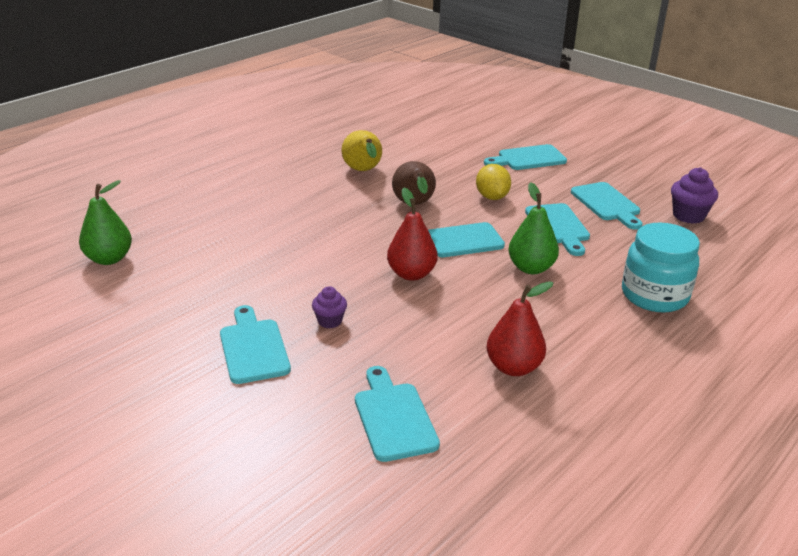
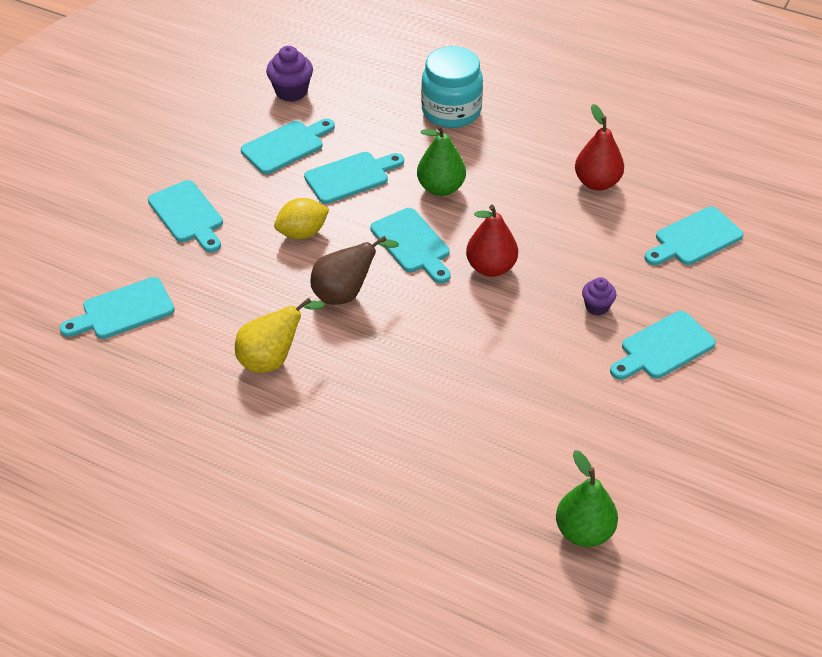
camera: 105 degrees left, 15 degrees up
(438, 131) = (123, 310): none -> turquoise cutting board

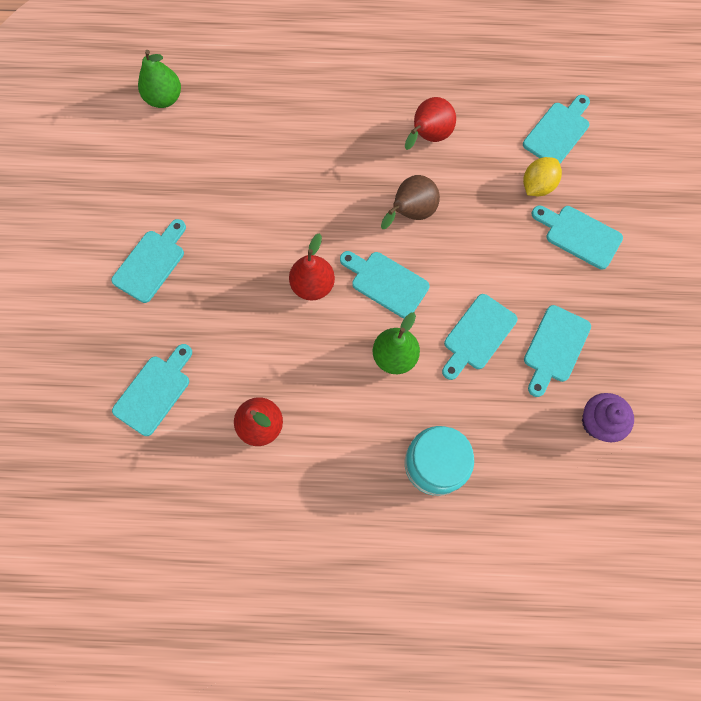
camera: 155 degrees right, 25 degrees up
(272, 359) = (428, 137): yellow pear -> red pear
(302, 233) = (479, 256): yellow lemon -> yellow lemon (537, 186)
(597, 307) = (214, 281): purple cupcake -> none

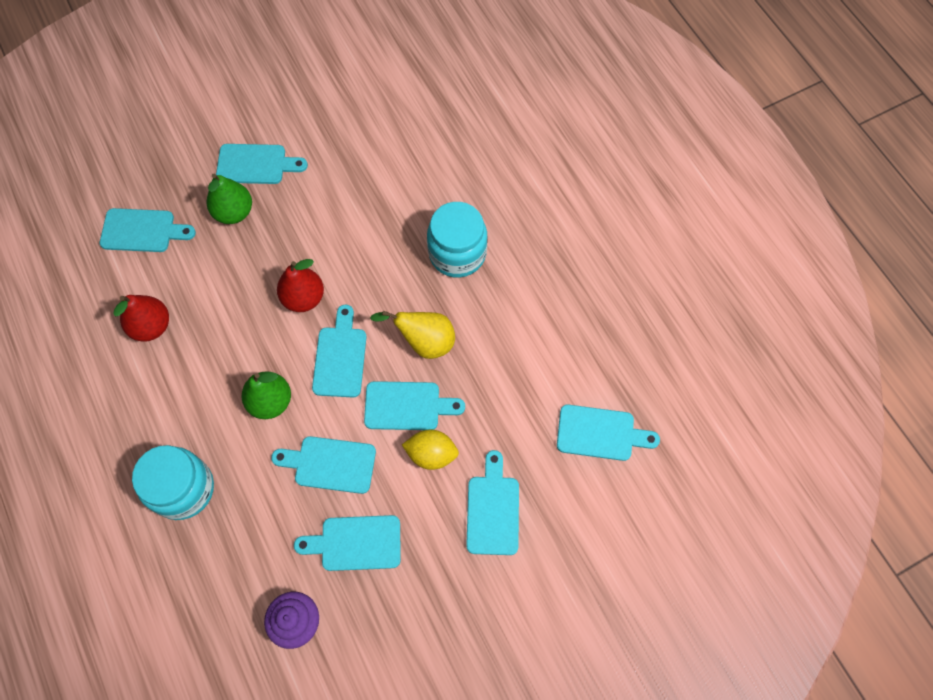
camera: 60 degrees right, 5 degrees down
(164, 98) = (417, 87): green pear -> green pear (234, 212)
(346, 149) = (457, 253): none -> turquoise jar
(411, 213) = (425, 342): brown pear -> yellow pear
(428, 137) = (516, 316): red pear -> none
(459, 253) = (407, 406): none -> turquoise cutting board
(537, 186) = (525, 442): yellow lemon -> yellow lemon (431, 454)

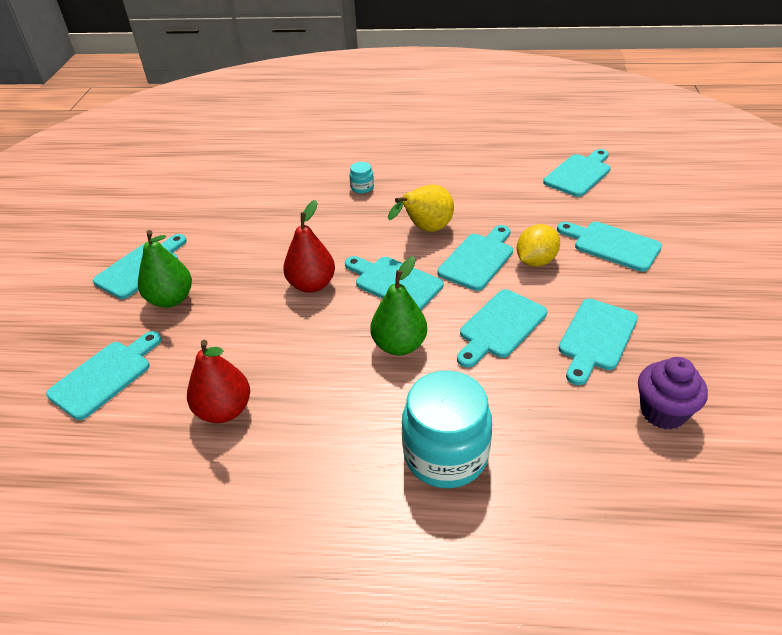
camera: 55 degrees left, 25 degrees down
(457, 253) = (362, 188): turquoise jar -> turquoise jar, size x0.43

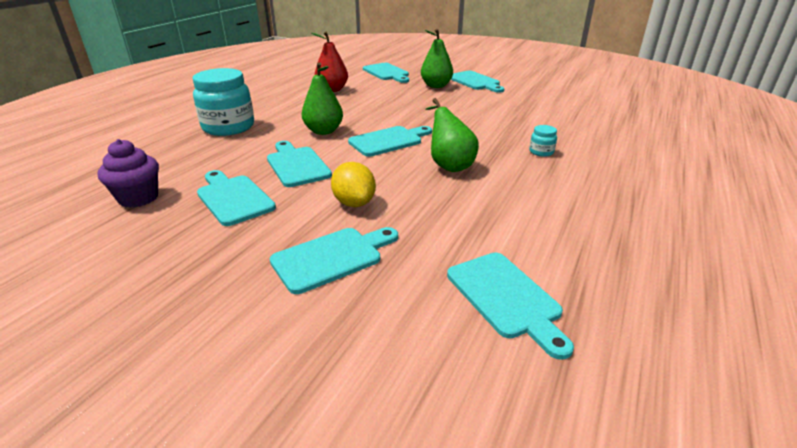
camera: 110 degrees right, 10 degrees down
(312, 285) = (414, 117): red pear -> none
(425, 230) = (449, 165): yellow pear -> green pear
(478, 259) = (384, 177): turquoise cutting board -> none

